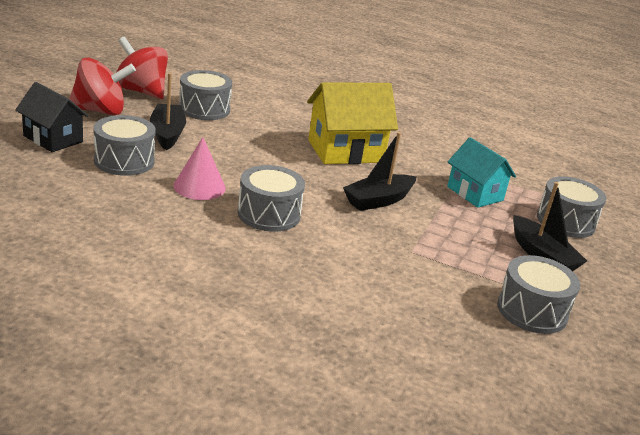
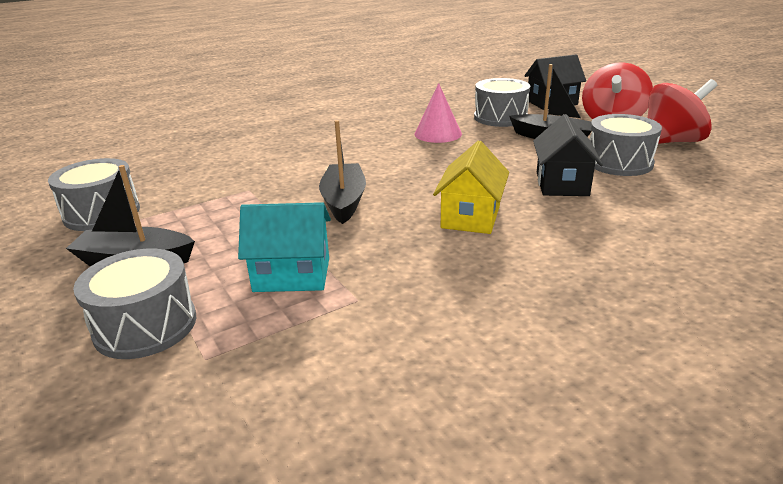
camera: 130 degrees right, 0 degrees up
(263, 126) = (562, 184): none -> black house
(269, 214) = (371, 148): grey drum -> none
(345, 151) = (471, 217): yellow house -> yellow house, size x0.66

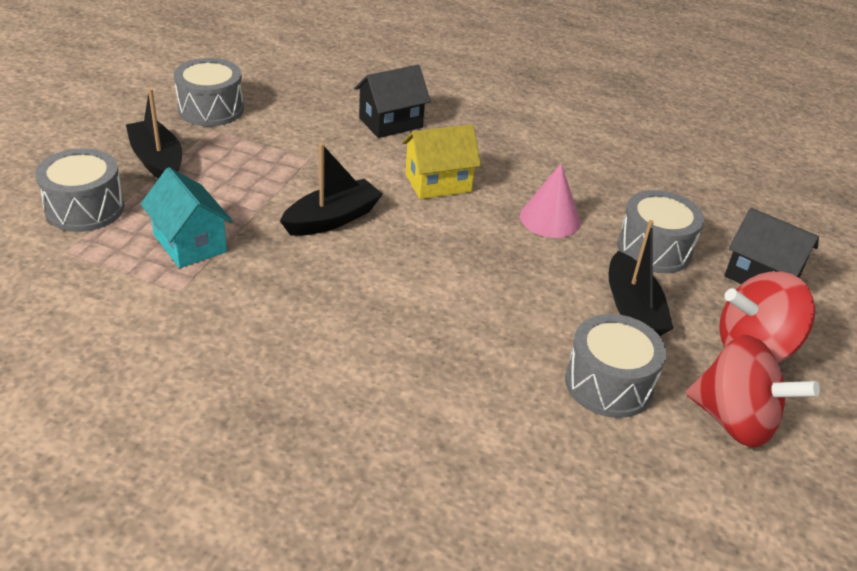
camera: 50 degrees right, 10 degrees up
(471, 217) = (366, 307): yellow house -> yellow house (438, 183)
(562, 184) = (500, 350): black house -> black house (390, 123)

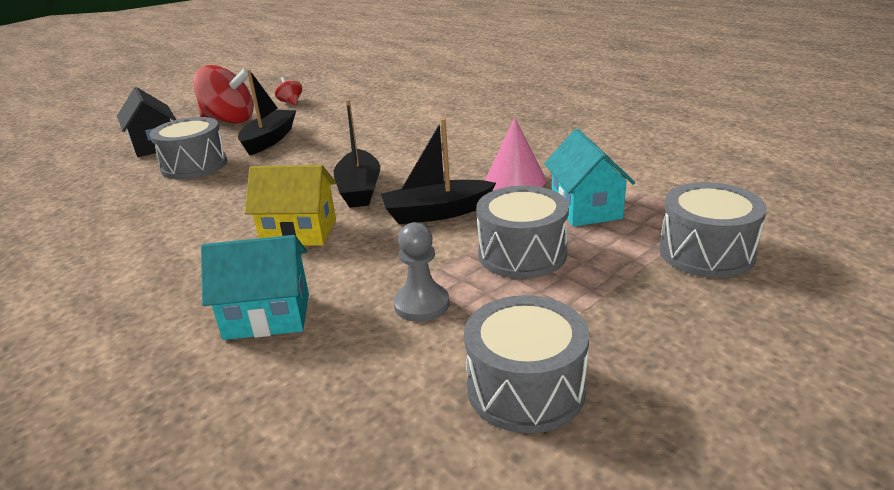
camera: 150 degrees left, 10 degrees down
(157, 161) = (621, 301): black boat -> black boat (359, 189)
(294, 142) = (421, 304): none -> grey pawn
(390, 123) = (267, 316): black house -> turquoise house
(550, 219) = (239, 192): pink cone -> pink cone (515, 180)
(609, 384) = (335, 116): grey drum -> grey drum (522, 254)
(735, 421) = (291, 102): red spinning top -> red spinning top, size x0.46

